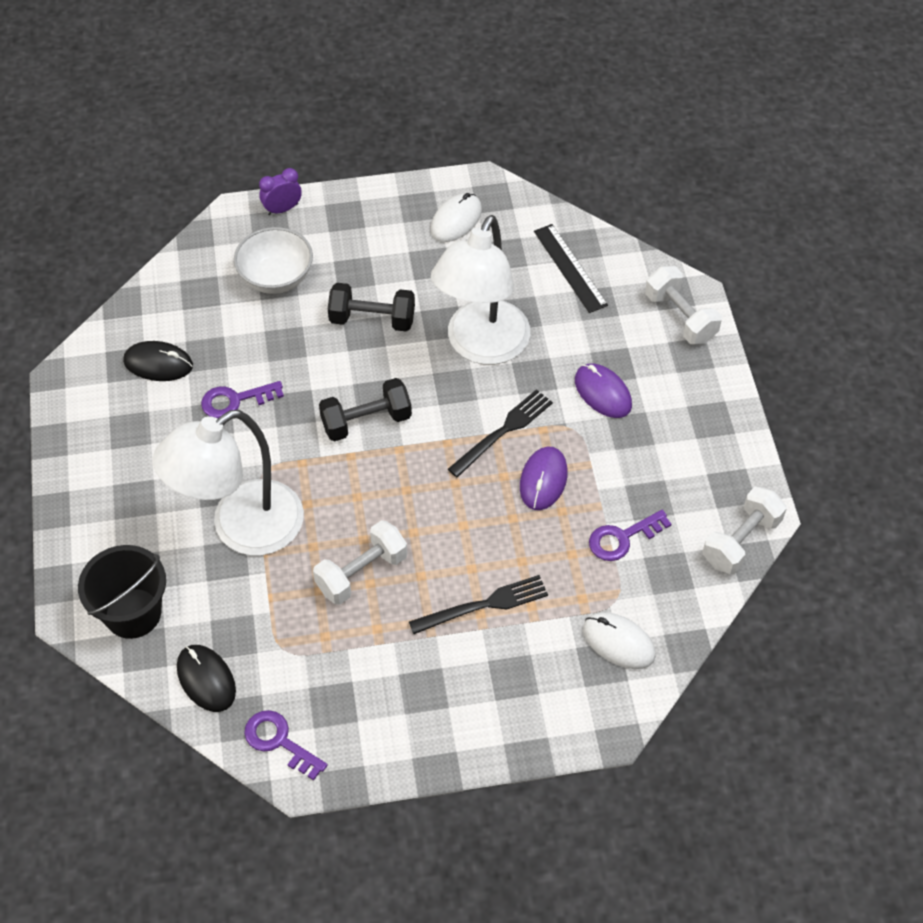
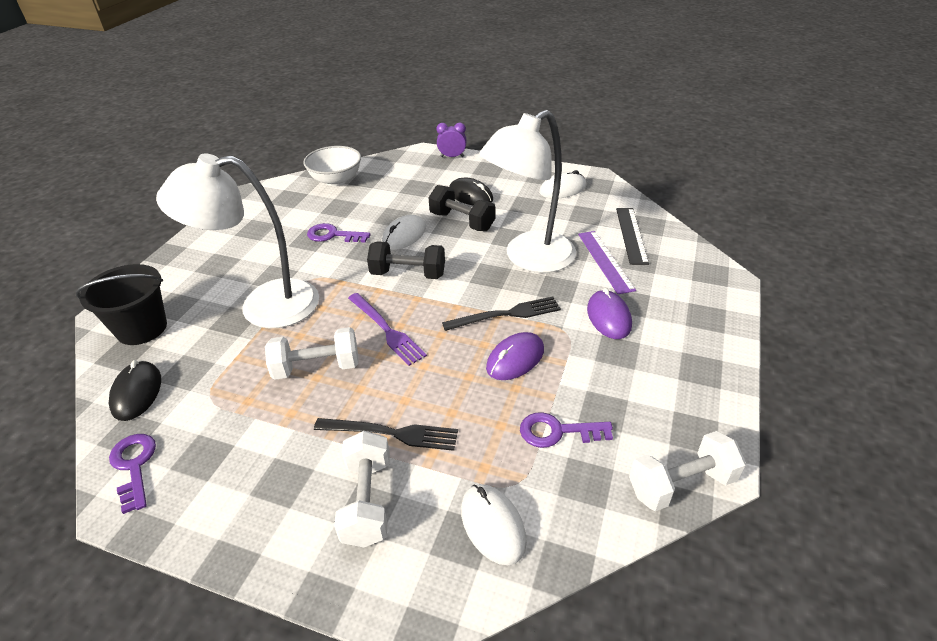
camera: 30 degrees right, 15 degrees down
(158, 364) = (307, 203): black mouse -> black mouse (470, 195)
(276, 278) = (418, 185): white bowl -> white bowl (336, 180)
(320, 368) = (404, 235): none -> white mouse
(397, 501) = (386, 330): none -> purple fork
(562, 318) = (605, 261): none -> purple ruler
(680, 317) = (709, 290): white dumbbell -> white dumbbell (367, 501)

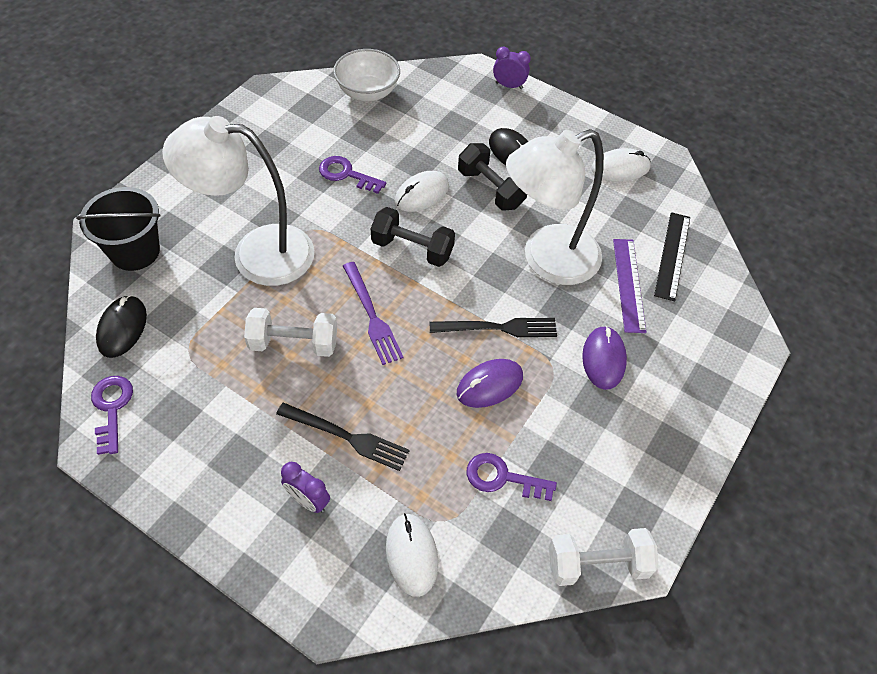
camera: 10 degrees right, 15 degrees up
(367, 501) = (308, 500): white dumbbell -> purple clock

